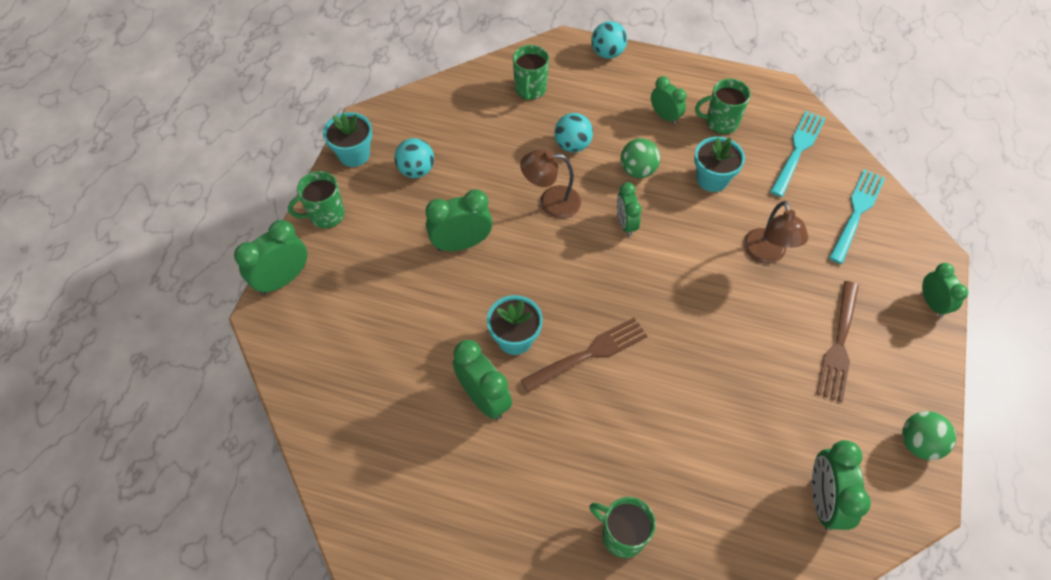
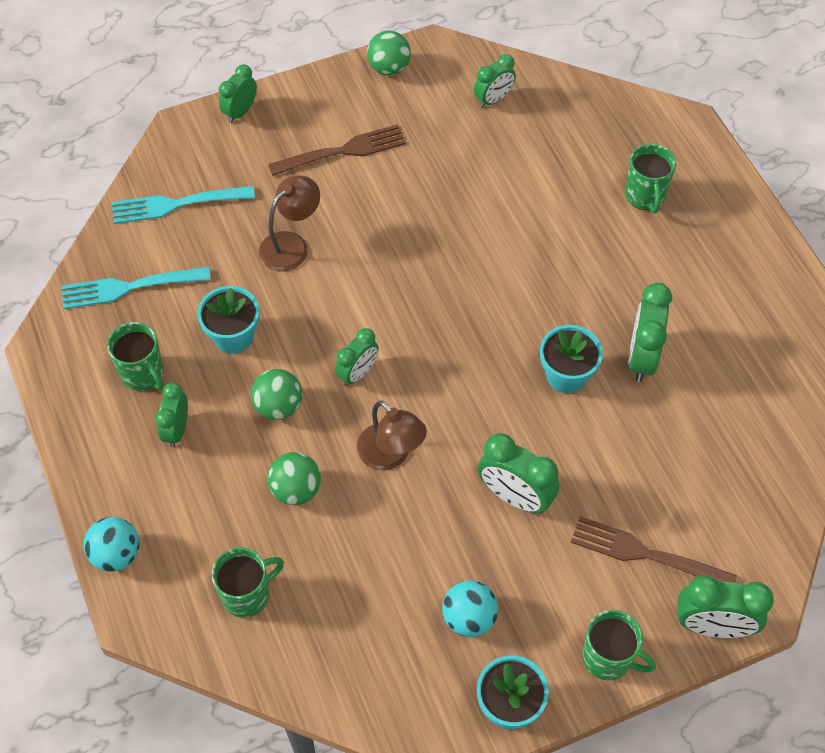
camera: 130 degrees left, 0 degrees up
(572, 145) = (296, 490): turquoise ball -> green ball
(588, 354) = (525, 311): brown fork -> brown fork (647, 554)
(822, 500) = (493, 100): green clock -> green clock, size x0.65

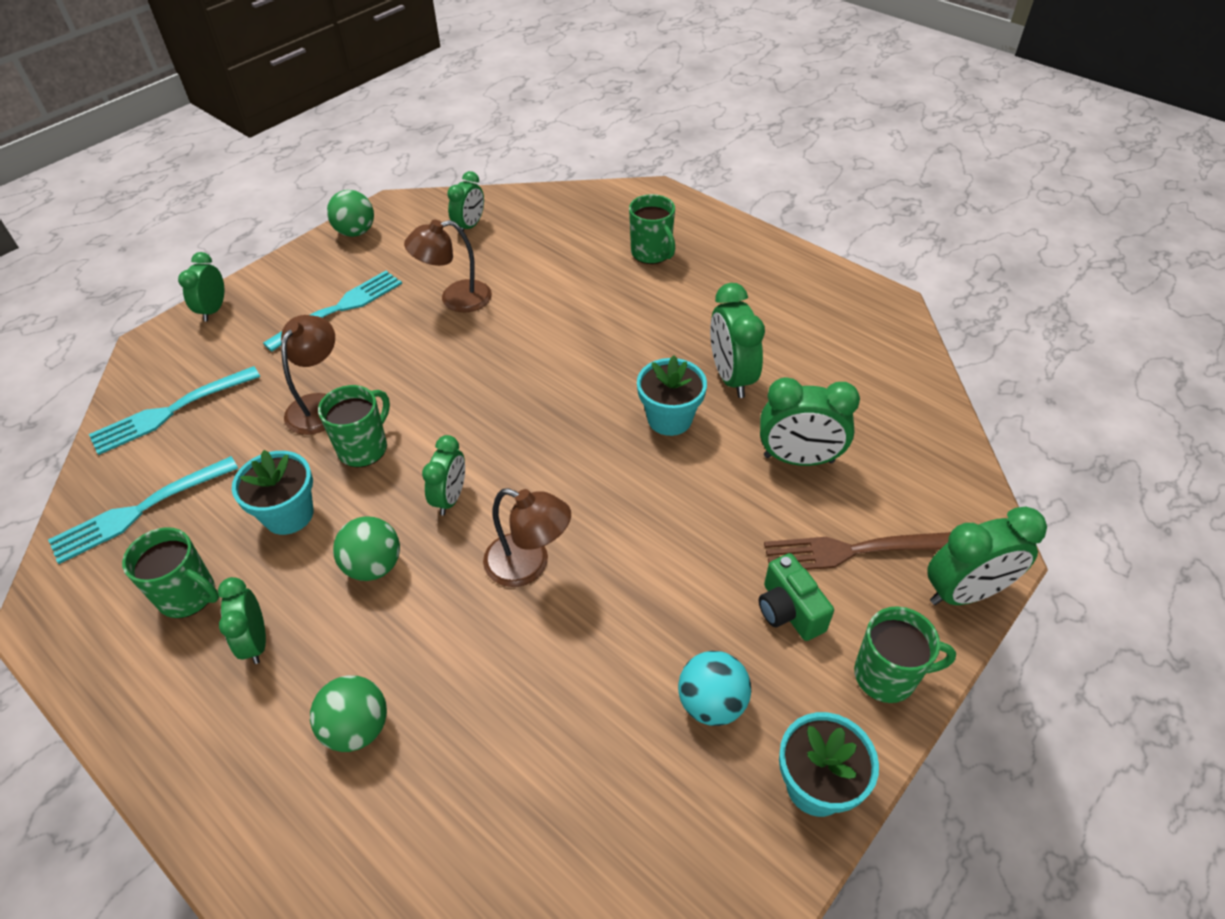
camera: 25 degrees left, 10 degrees down
(116, 554) = (226, 832): turquoise ball -> none
(247, 594) = (428, 802): green mug -> green mug (364, 448)
(296, 490) = (435, 648): green ball -> green ball (357, 728)
(342, 152) = (339, 309): brown fork -> turquoise fork
(444, 179) = (455, 299): none -> brown lamp
(515, 497) = (686, 551): green clock -> green clock (798, 459)
(566, 578) = (789, 611): none -> green camera

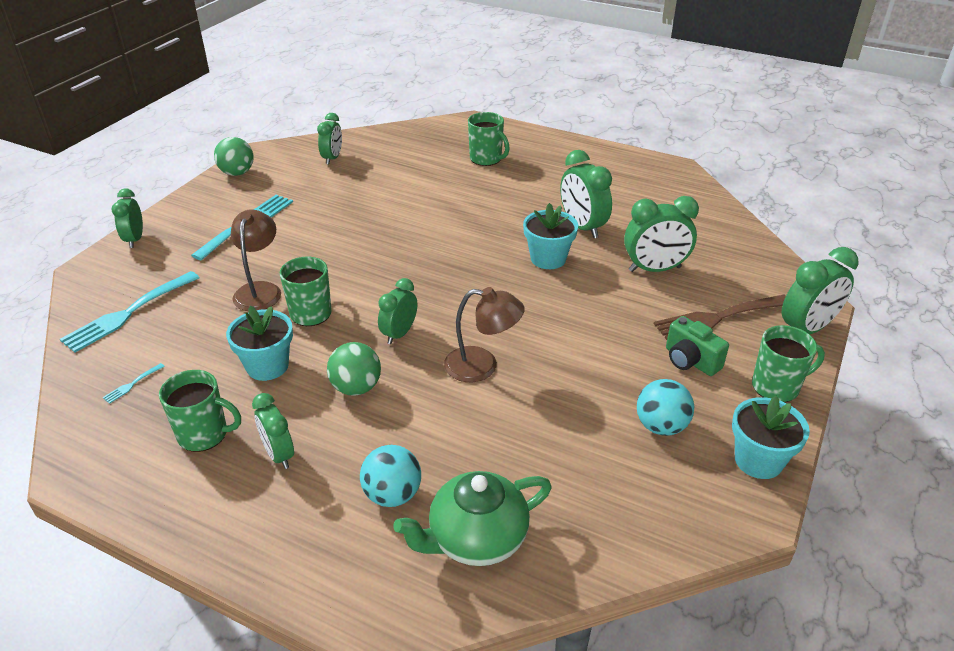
camera: 15 degrees left, 10 degrees down
(140, 510) = (132, 384): turquoise fork -> turquoise fork, size x0.41
(357, 728) = (392, 495): green ball -> turquoise ball
(427, 814) = (476, 538): none -> green teapot
(450, 498) = (399, 334): green clock -> green clock turned 150 degrees counterclockwise
(455, 299) = (342, 206): brown lamp -> none

